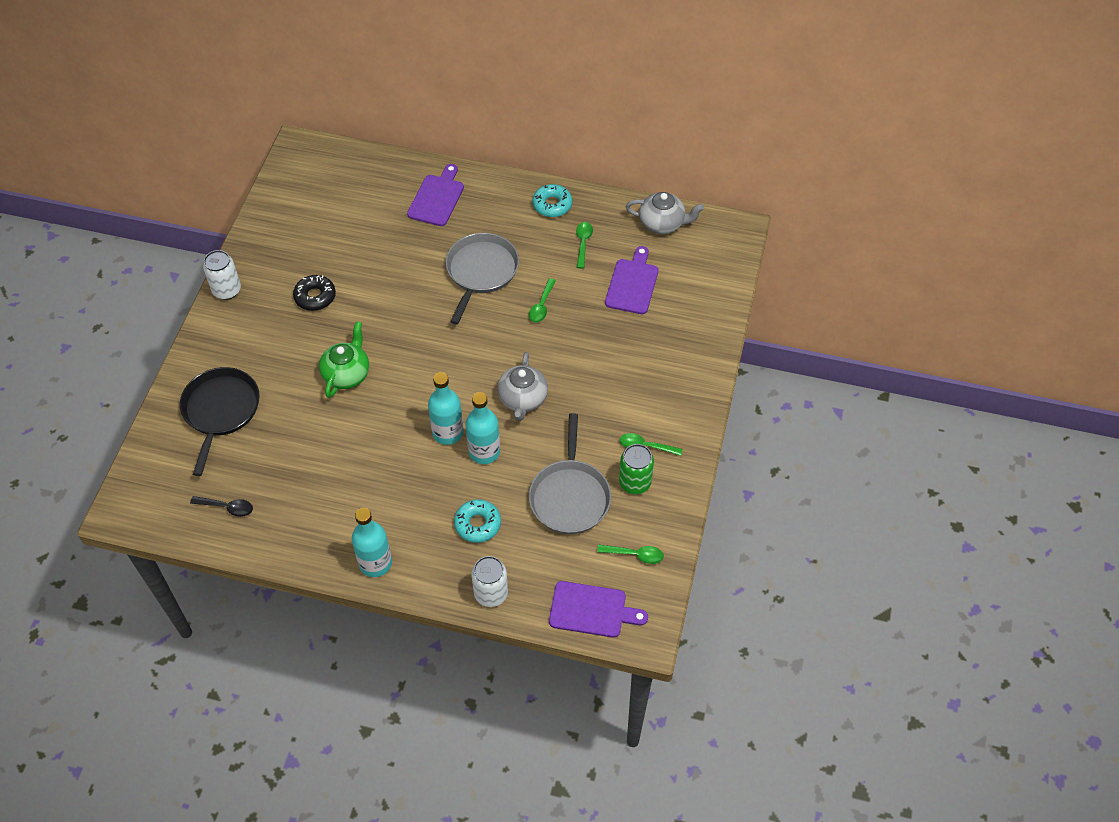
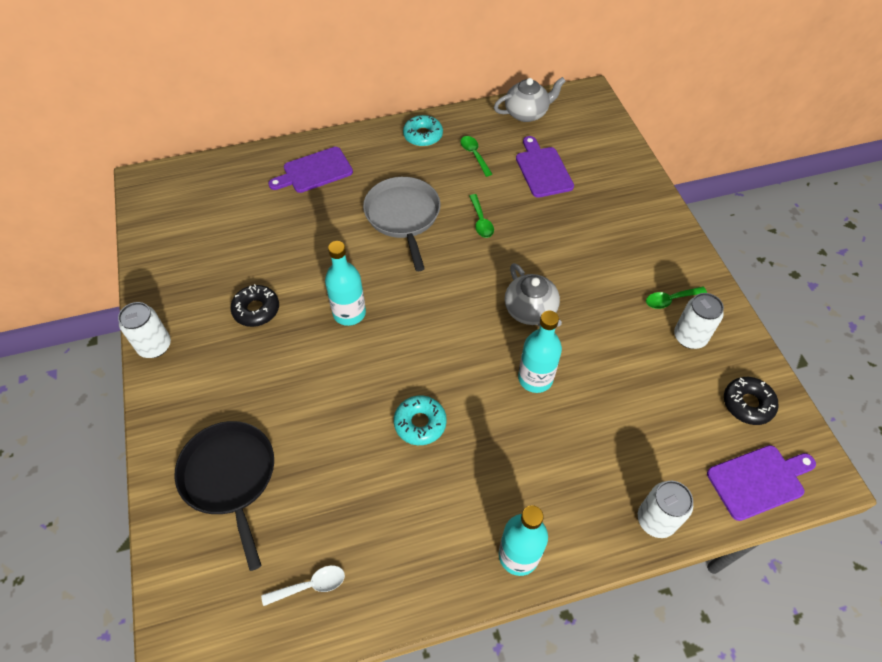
camera: 30 degrees left, 0 degrees up
(227, 507) = (310, 586): black spoon -> white spoon
(347, 374) = (343, 370): green teapot -> none
(437, 198) = (314, 171): purple cutting board -> purple cutting board turned 105 degrees counterclockwise
(448, 432) = (486, 377): turquoise bottle -> turquoise bottle (349, 313)
(478, 524) = (586, 454): turquoise donut -> turquoise donut (420, 423)
(570, 496) = (646, 380): grey pan -> none
(635, 483) = (689, 337): green can -> white can
(635, 555) = (747, 404): green spoon -> black donut

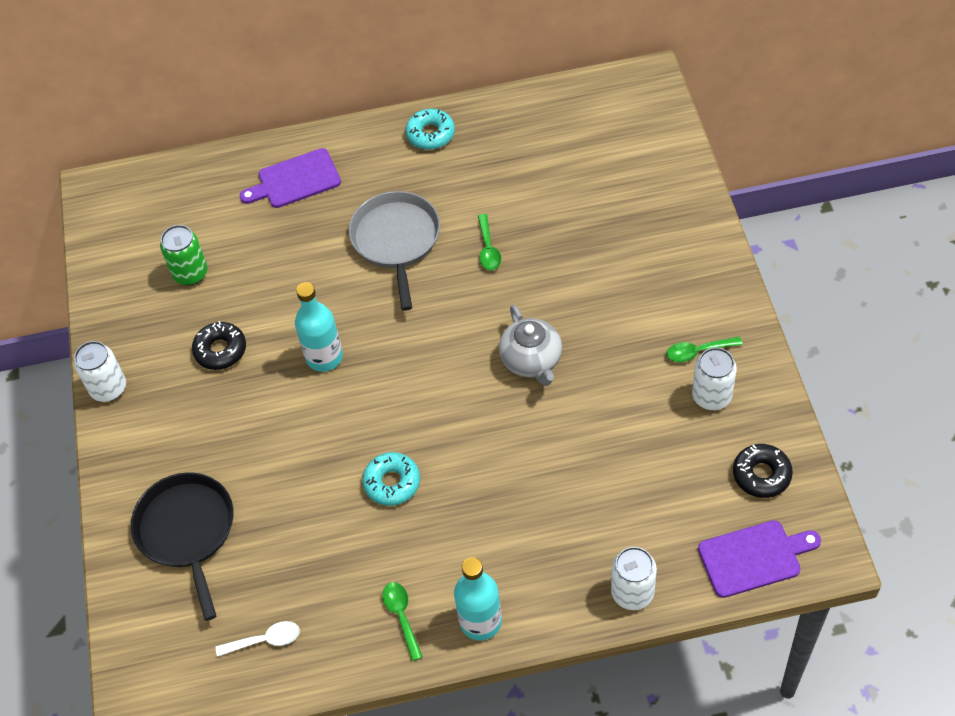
camera: 10 degrees right, 0 degrees up
(228, 246) = (190, 273): none -> green can
(474, 155) = (491, 161): green spoon -> green spoon (402, 616)
(526, 113) = (564, 105): grey teapot -> none
(535, 378) = (525, 438): turquoise bottle -> none
(543, 170) = (573, 183): purple cutting board -> none

